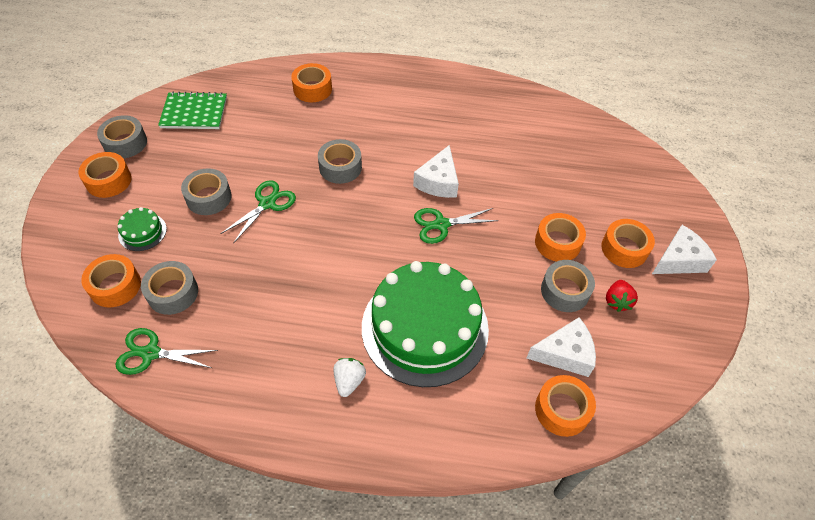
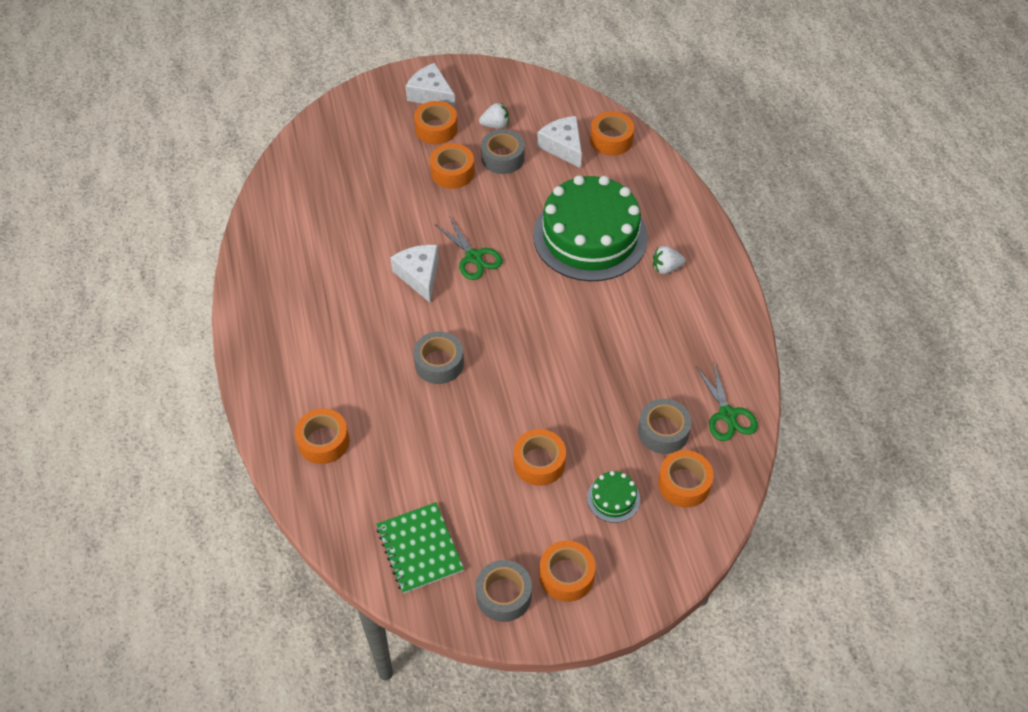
camera: 110 degrees left, 0 degrees up
(209, 197) = (539, 462): grey tape -> orange tape
(267, 203) = (520, 406): green scissors -> none
(438, 182) = (419, 275): white cheese -> white cheese turned 105 degrees counterclockwise
(617, 301) = (495, 125): red strawberry -> white strawberry

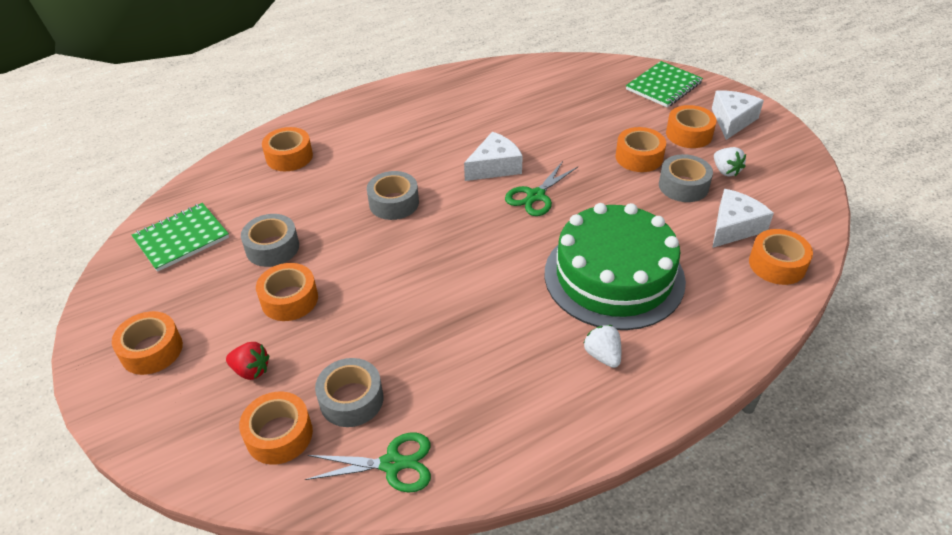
camera: 75 degrees right, 10 degrees down
(356, 119) = (663, 86): none -> green notebook
(503, 595) = (130, 306): grey tape -> grey tape (272, 248)
(613, 498) = (251, 370): green cake -> red strawberry
(727, 415) = (392, 464): green scissors -> green scissors turned 150 degrees counterclockwise

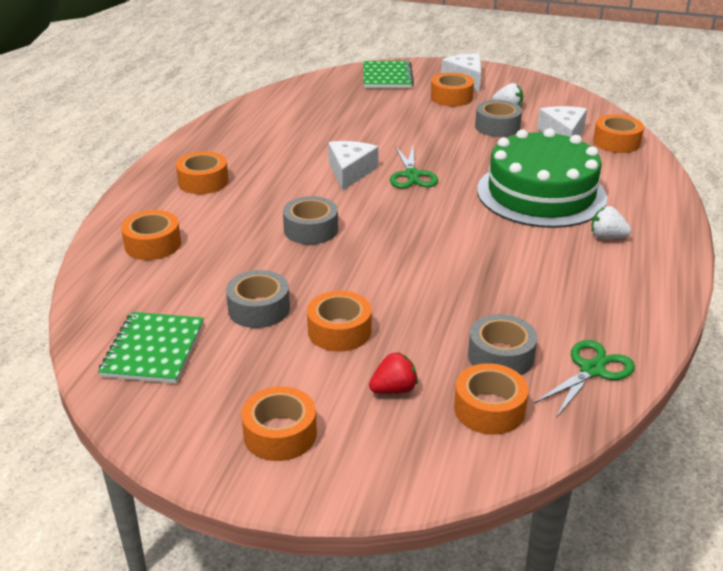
camera: 45 degrees left, 10 degrees down
(639, 157) = (442, 123): orange tape -> orange tape (203, 181)

